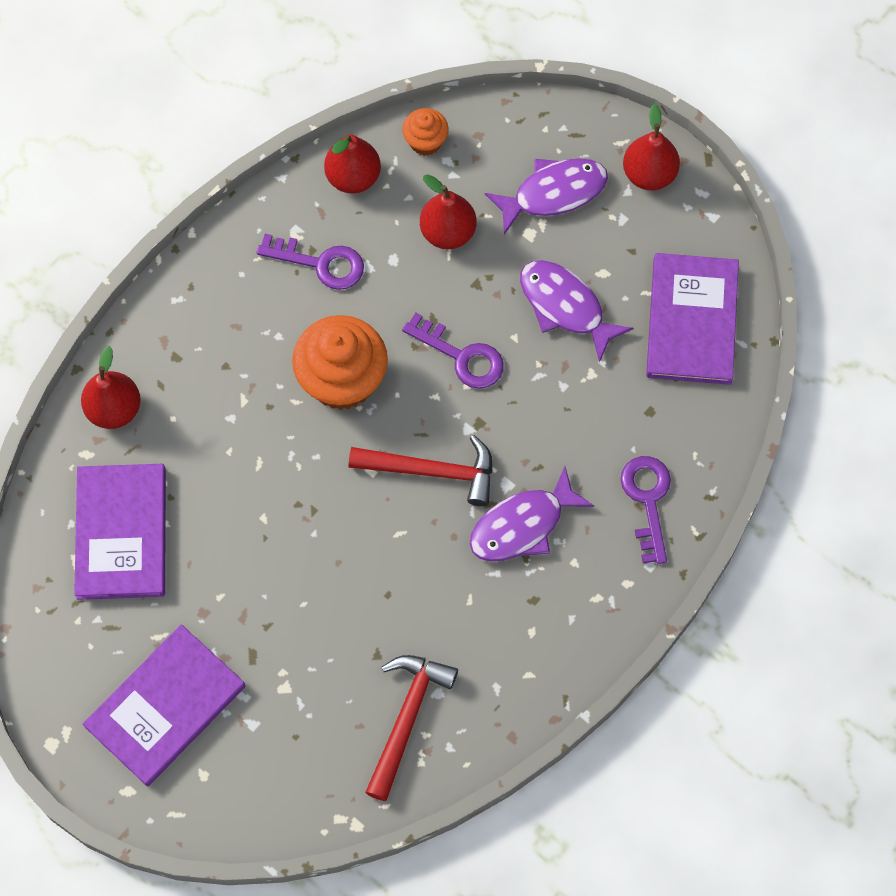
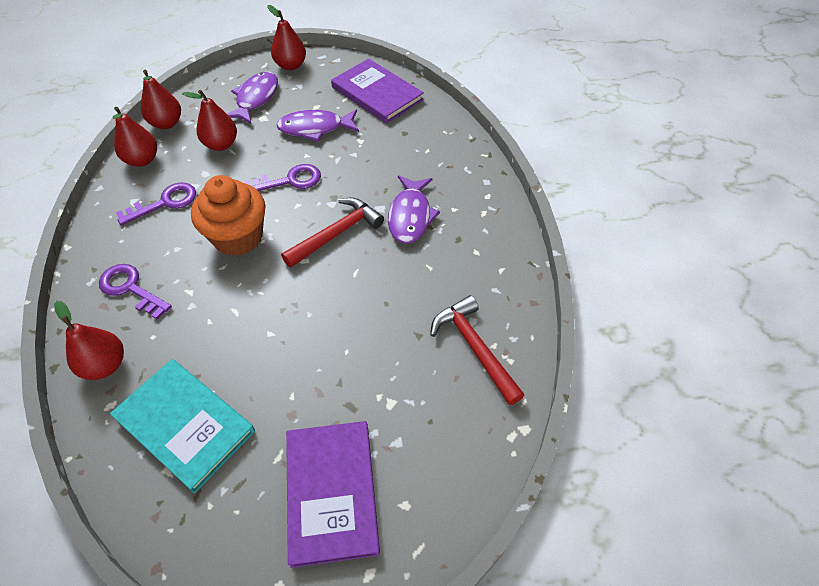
camera: 50 degrees left, 15 degrees down
(121, 533) = (185, 425): purple book -> turquoise book
(425, 141) = (166, 123): orange cupcake -> red pear
(647, 500) = (450, 161): purple key -> purple key (130, 288)

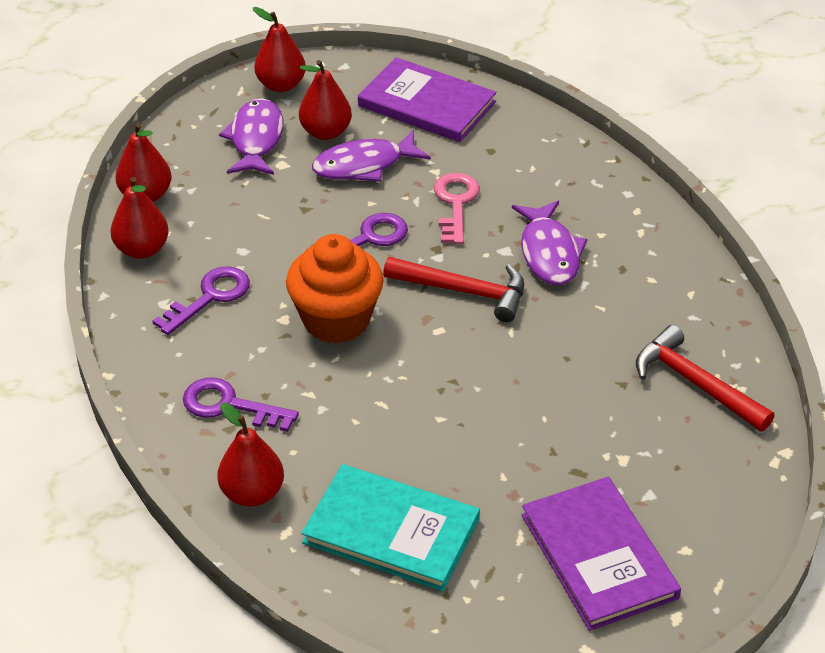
camera: 15 degrees left, 10 degrees down
(221, 144) = (243, 209): red pear -> red pear (325, 132)
(336, 233) = (464, 291): red hammer -> red hammer turned 75 degrees clockwise
(362, 166) = (455, 204): none -> pink key

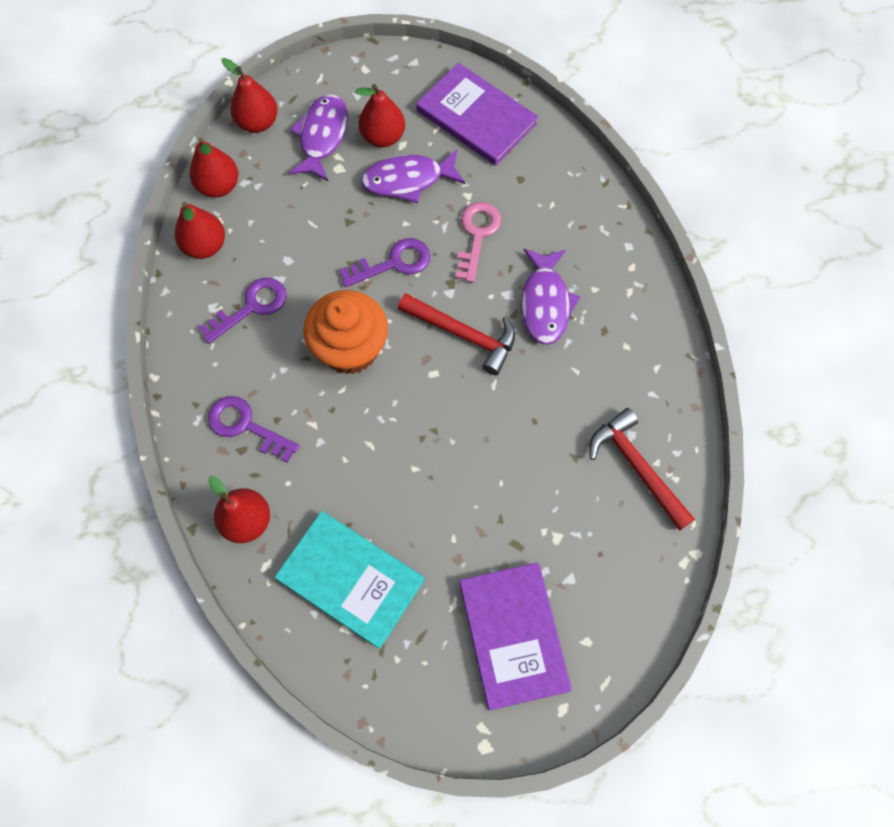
camera: 10 degrees right, 25 degrees up
(281, 85) = (355, 77): red pear -> red pear (258, 123)

